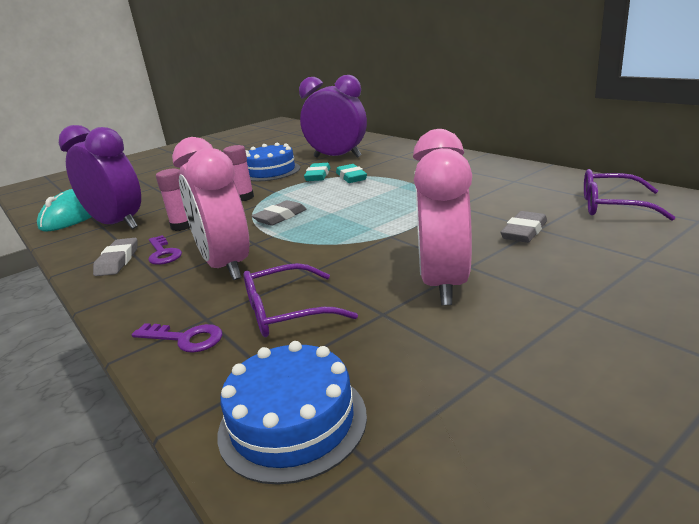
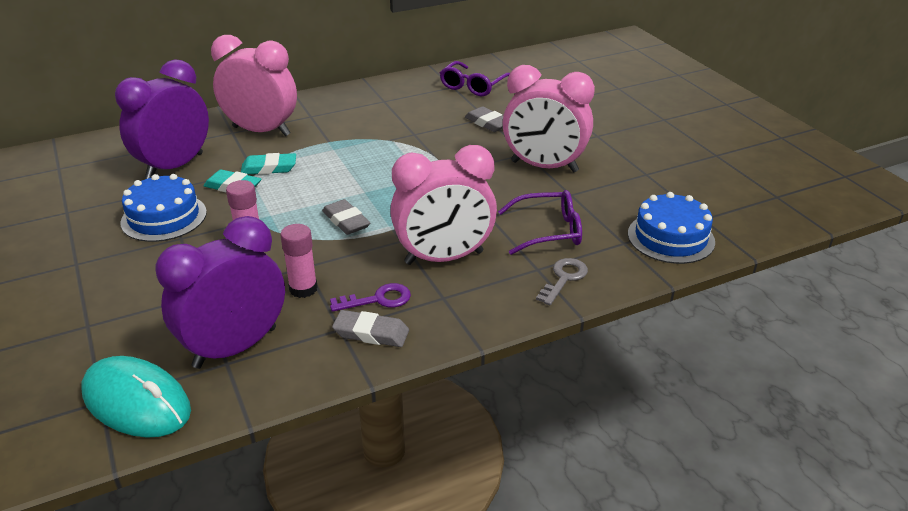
camera: 80 degrees left, 10 degrees up
(185, 338) = (564, 278): purple key -> grey key
(287, 312) = (548, 231): purple glasses -> purple glasses turned 90 degrees counterclockwise
(408, 162) = (261, 131): none -> pink clock

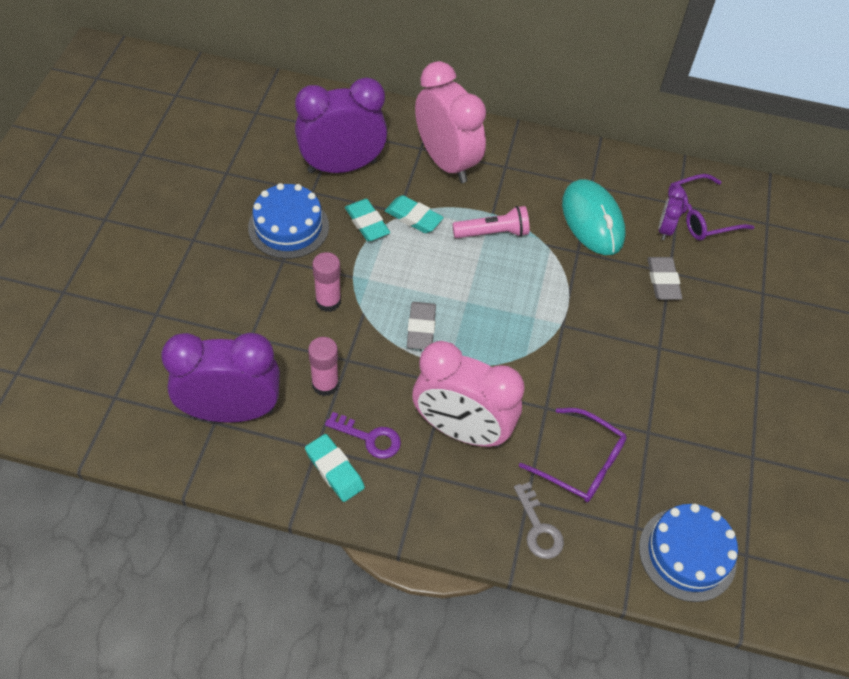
camera: 35 degrees right, 20 degrees up
(137, 402) = (134, 415): turquoise mouse -> turquoise mouse (592, 220)
(341, 150) = (492, 233): none -> pink flashlight
(371, 333) = (334, 470): grey eraser -> turquoise eraser
(458, 100) = (664, 229): none -> purple clock
(544, 167) = (659, 378): pink clock -> none
(564, 278) = (538, 528): grey key -> grey key turned 90 degrees clockwise

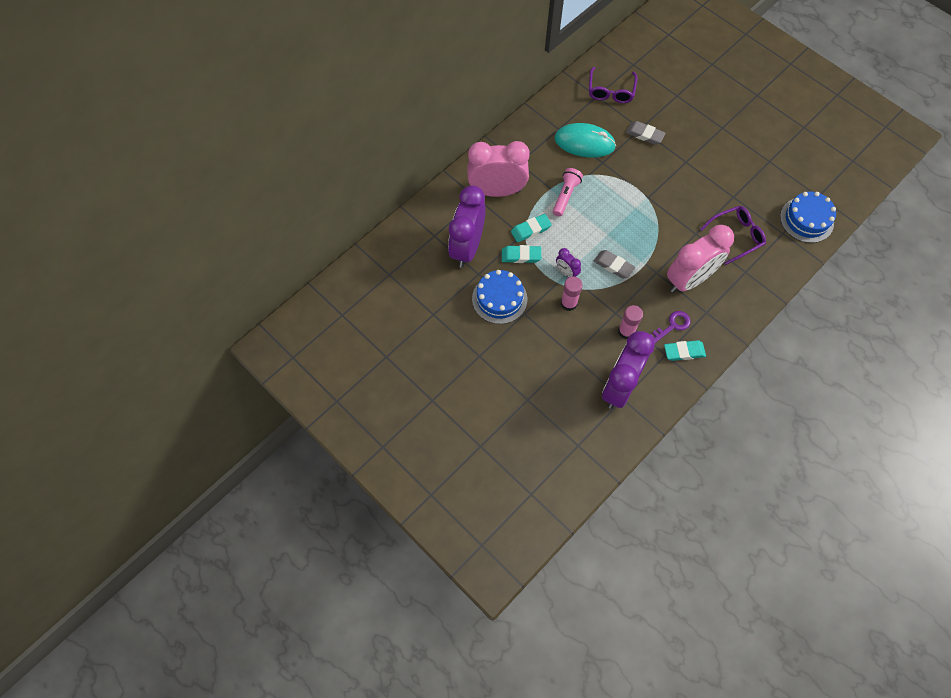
camera: 55 degrees left, 10 degrees up
(538, 528) = (763, 275): grey key -> none
(664, 229) = (610, 113): purple clock -> purple clock (566, 272)

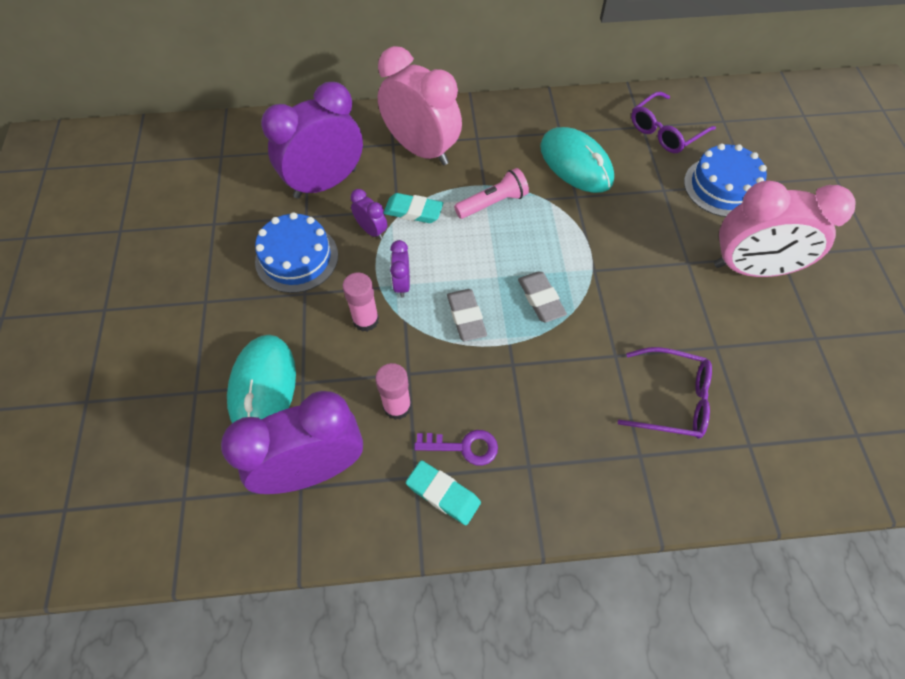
camera: 40 degrees right, 5 degrees down
(521, 256) = (371, 230): turquoise eraser -> purple clock
(557, 371) = (263, 387): none -> turquoise mouse
(644, 134) = (662, 200): grey eraser -> grey eraser (541, 299)
(689, 279) = (548, 406): pink clock -> pink clock (751, 268)
(806, 220) = (807, 454): blue cake -> blue cake (722, 187)

